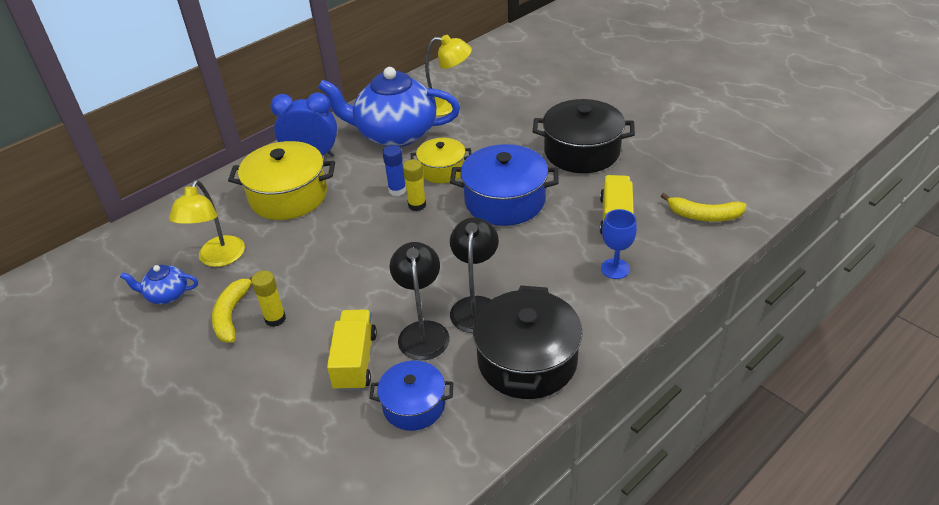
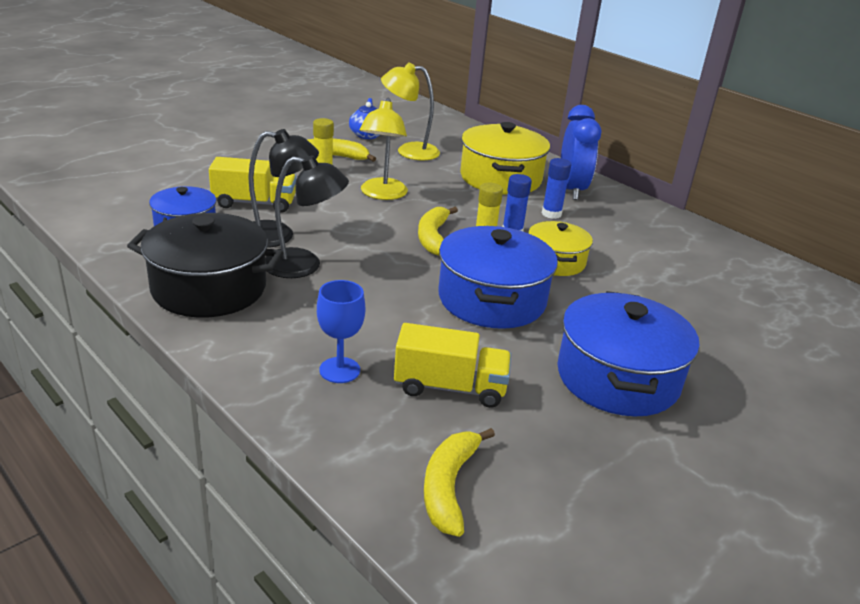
camera: 85 degrees right, 10 degrees down
(361, 169) = (551, 214): none -> blue glue stick
(395, 134) = (627, 236): blue teapot -> none
(412, 233) = (433, 237): none -> yellow banana
(447, 106) = (706, 274): yellow lamp -> yellow lamp (382, 194)
(581, 152) = (617, 378): black pot -> blue pot

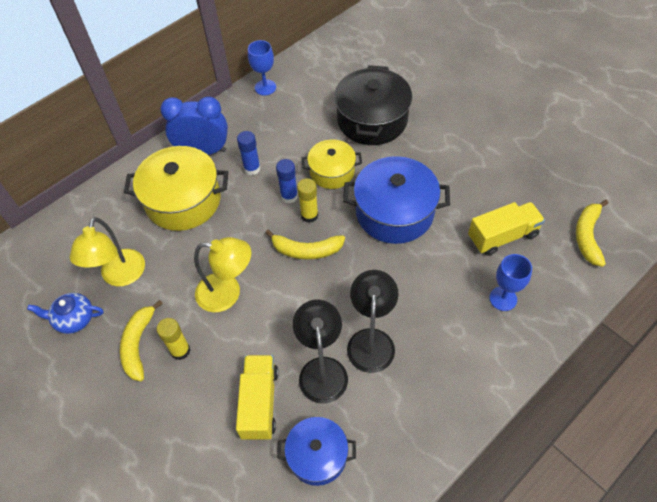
camera: 85 degrees left, 25 degrees up
(209, 288) = (422, 406): black pot -> black pot (372, 120)
(449, 486) = (587, 236): yellow banana -> yellow banana turned 90 degrees clockwise
(450, 387) = (502, 236): yellow truck -> yellow truck turned 60 degrees clockwise
(617, 378) = (468, 153): blue pot -> none
(689, 228) = (265, 87): none -> blue goblet

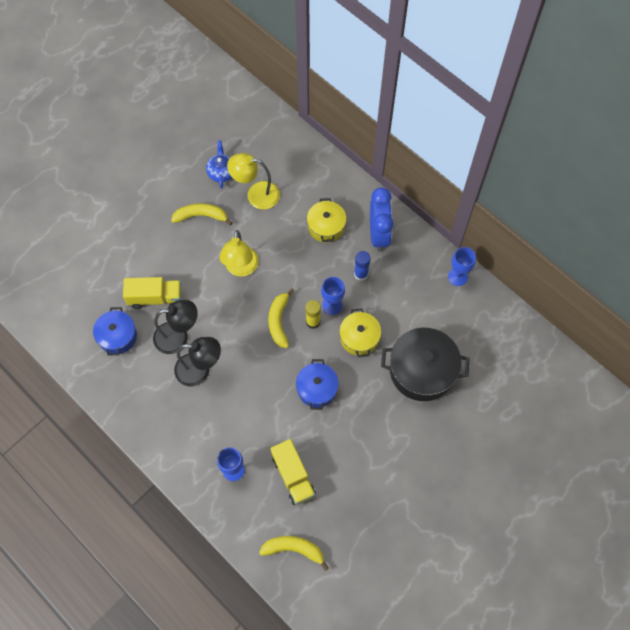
camera: 85 degrees right, 10 degrees up
(180, 350) = (195, 243): yellow glue stick -> none
(183, 200) = (326, 226): yellow pot -> yellow pot, size x0.60
(289, 196) = (332, 305): blue glue stick -> blue goblet
(394, 212) = (317, 389): blue pot -> blue pot, size x0.60

